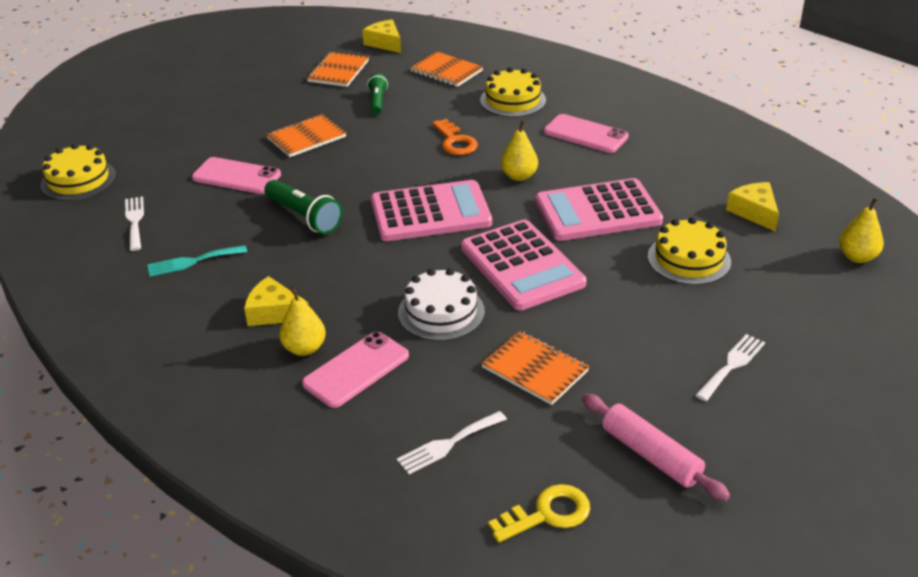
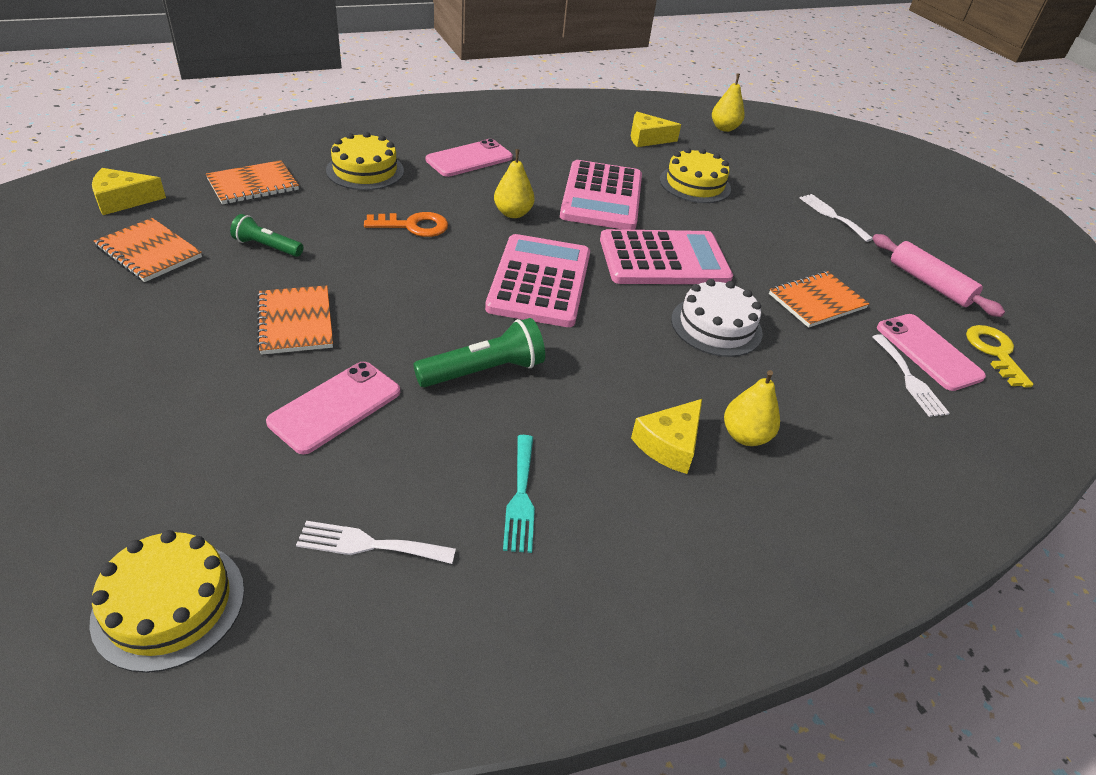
camera: 75 degrees left, 5 degrees up
(356, 370) = (792, 407): pink phone -> pink phone (928, 352)
(650, 455) = (929, 283): pink rolling pin -> pink rolling pin turned 75 degrees clockwise

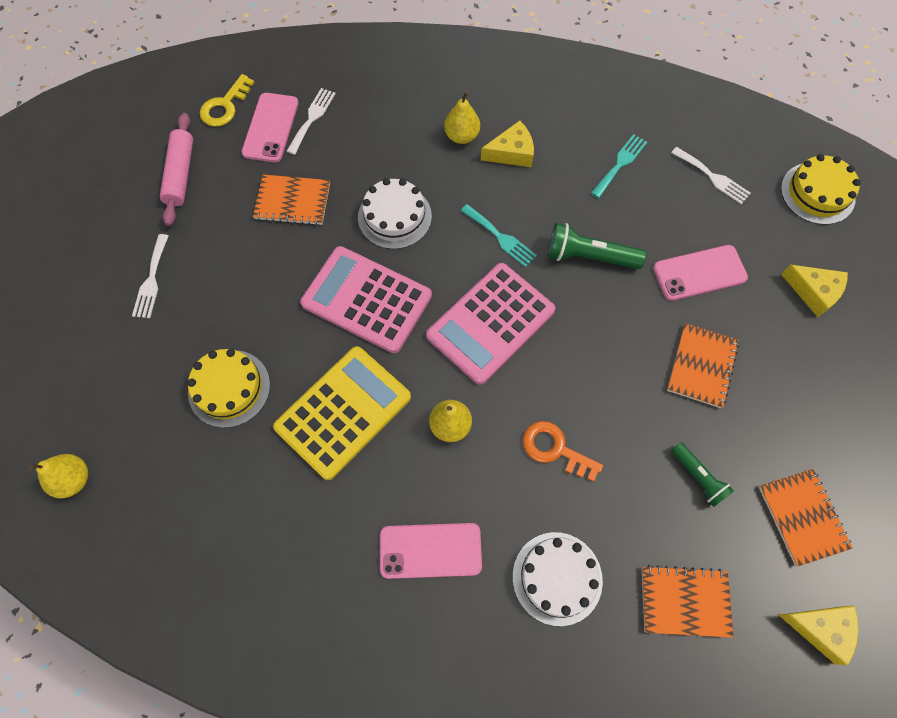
camera: 140 degrees left, 25 degrees up
(365, 170) = (557, 578): yellow cake -> white cake
(596, 350) = (500, 237): none -> turquoise fork
(602, 197) = (343, 412): pink calculator -> yellow calculator
(647, 138) = (191, 500): yellow cheese -> yellow cheese (813, 292)

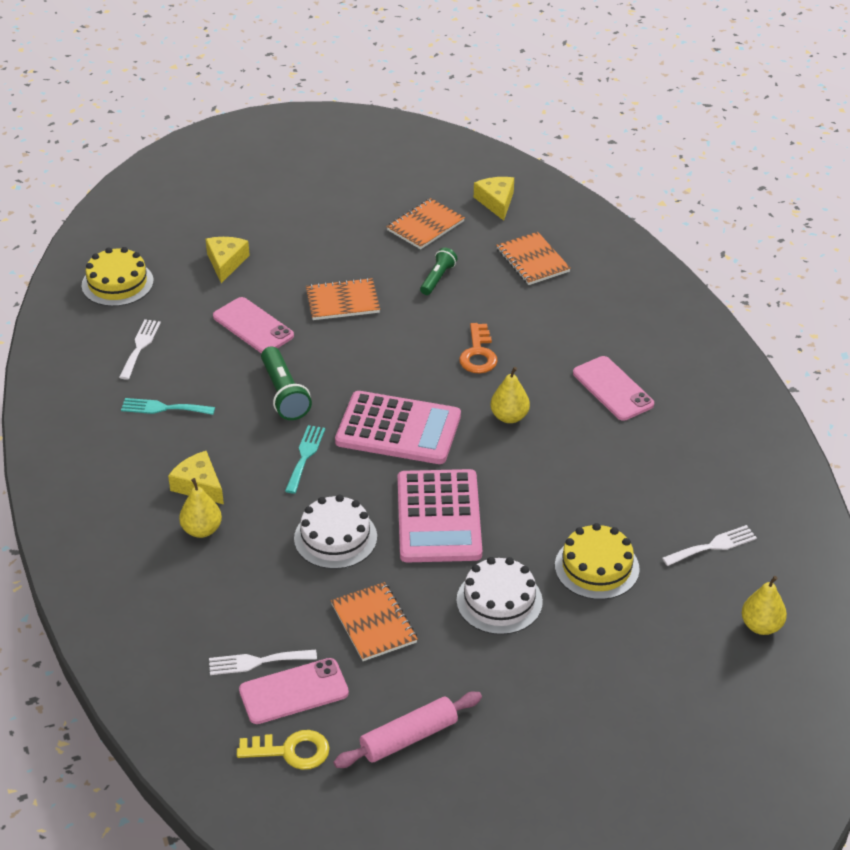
camera: 120 degrees left, 25 degrees down
(151, 280) = (545, 686): white fork -> white fork (713, 546)
(343, 412) = (553, 484): yellow calculator -> none
(557, 578) = (572, 321): white cake -> white cake (499, 601)

